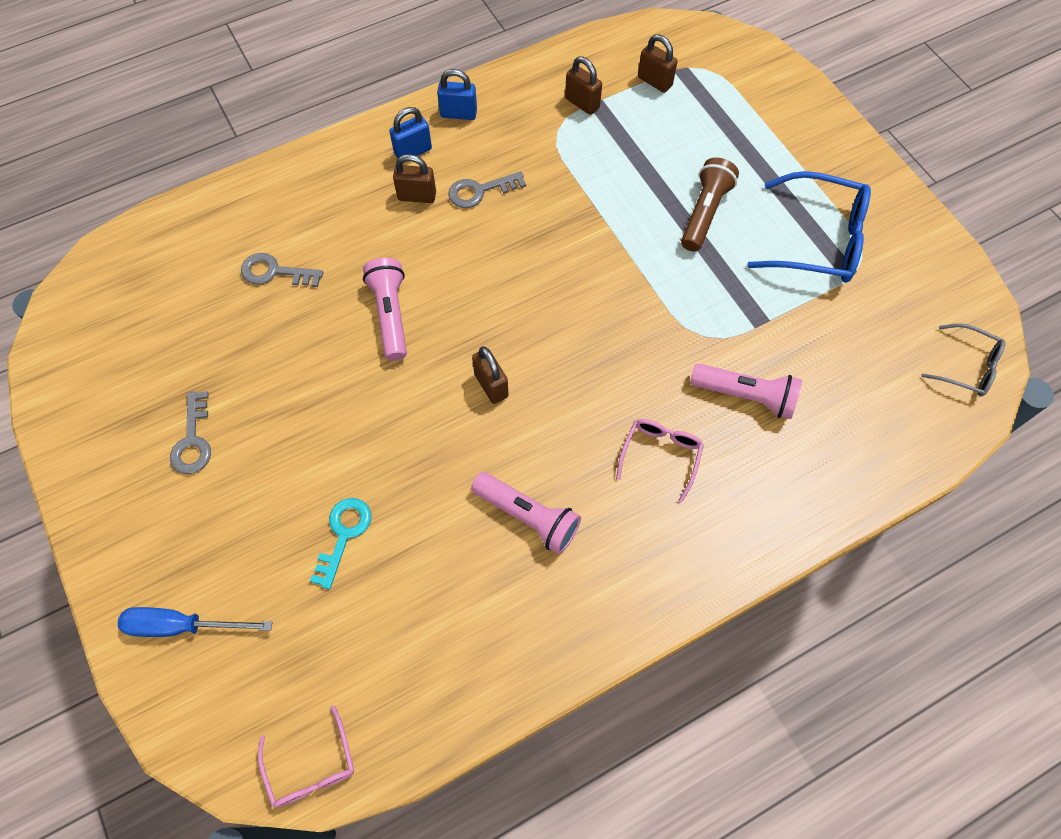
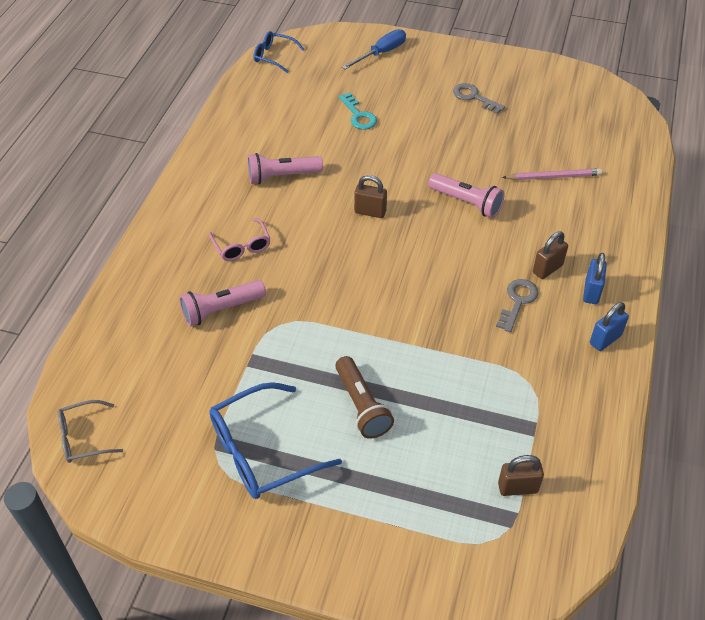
camera: 135 degrees right, 15 degrees down
(275, 272) = (553, 176): grey key -> pink pencil
(311, 767) = (274, 56): pink glasses -> blue glasses
(582, 103) = (542, 420): brown padlock -> none

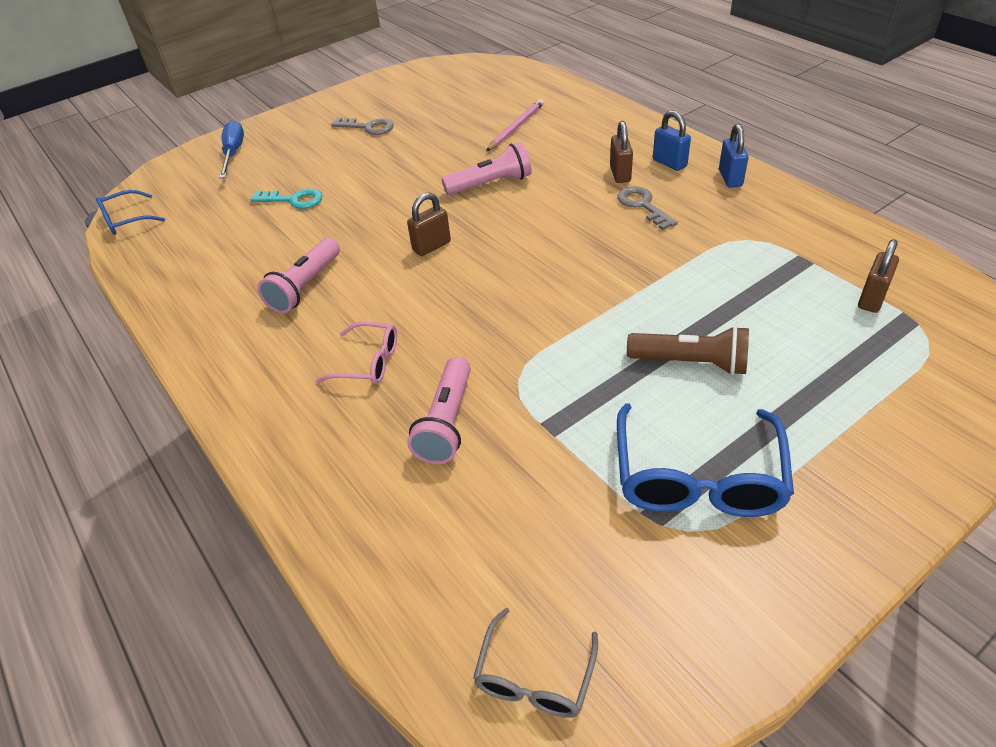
camera: 50 degrees left, 5 degrees down
(474, 97) = (368, 127): grey key -> grey key turned 150 degrees counterclockwise

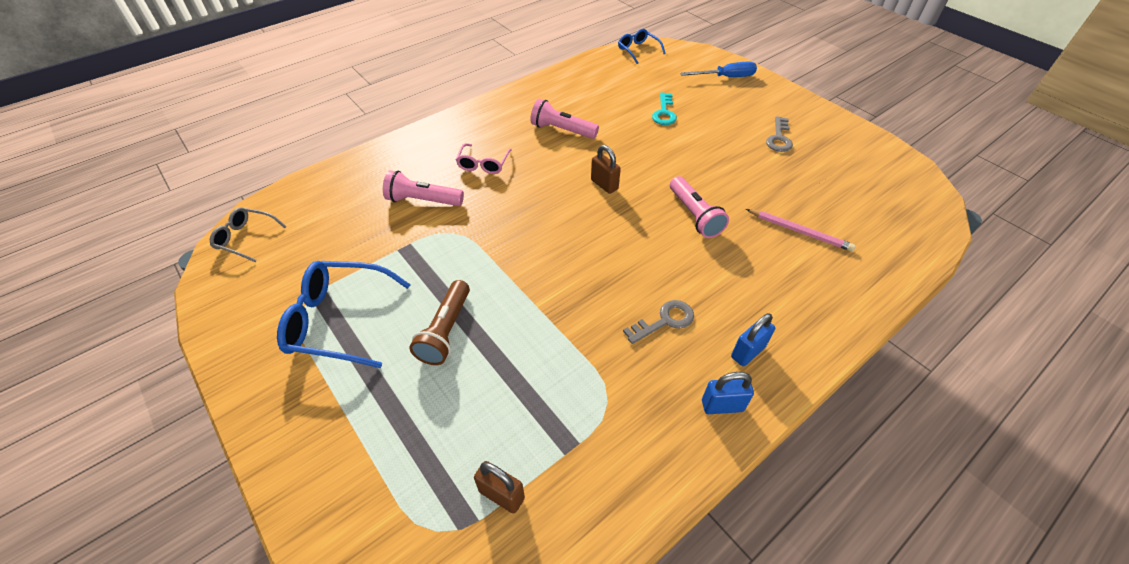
camera: 85 degrees right, 5 degrees up
(620, 174) = (720, 307): brown padlock -> none

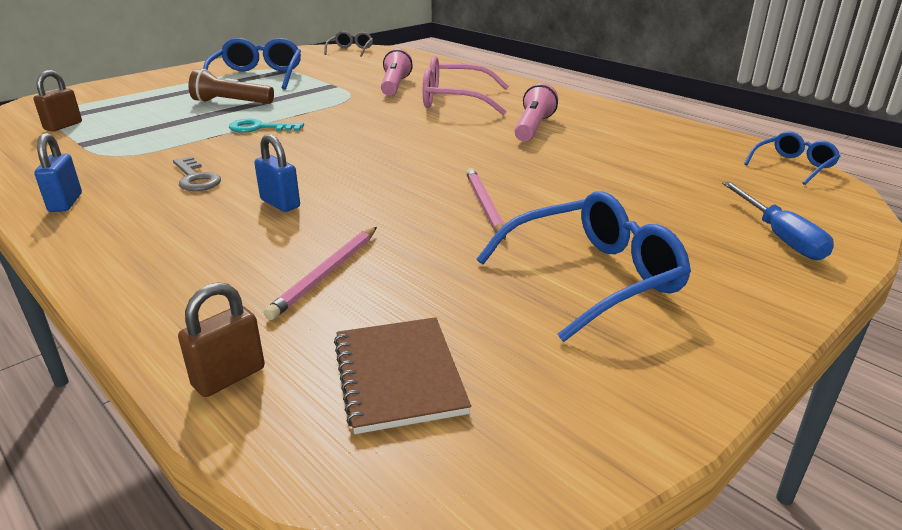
camera: 85 degrees right, 20 degrees down
(483, 164) = (455, 100): pink glasses -> pink glasses, size x1.76
(604, 185) = (428, 149): brown padlock -> brown padlock (229, 377)
(664, 112) = (613, 183): turquoise key -> turquoise key (260, 128)
(694, 215) = (369, 198): pink flashlight -> none
(701, 165) = (484, 205): none -> pink pencil
(747, 352) = (123, 219): blue padlock -> blue padlock (280, 203)
(779, 138) = (593, 277): grey key -> blue glasses
(878, 204) = (399, 375): none -> brown notebook

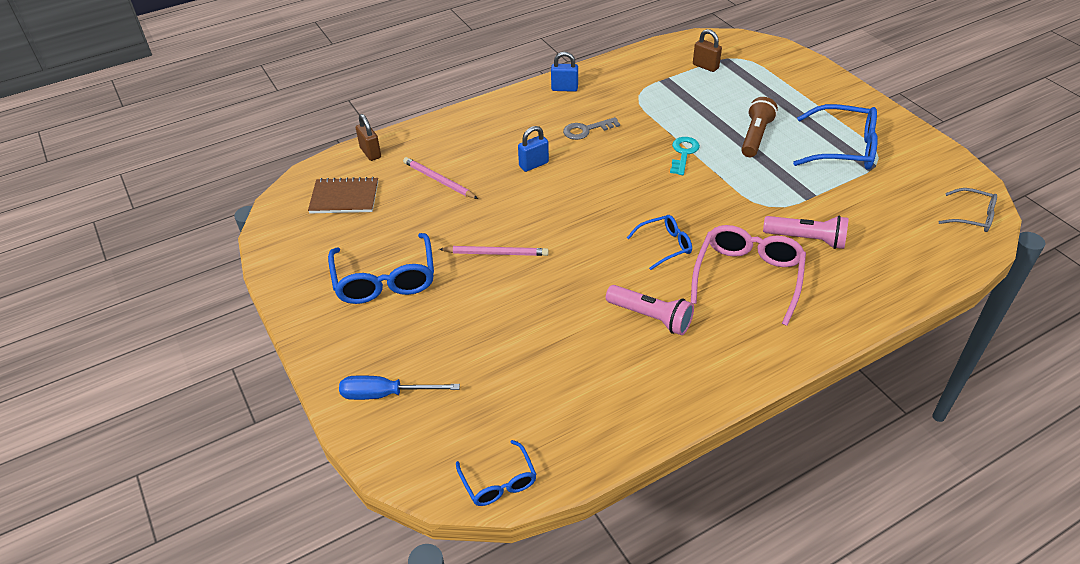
camera: 105 degrees right, 15 degrees up
(426, 128) = (665, 245): none -> blue glasses

